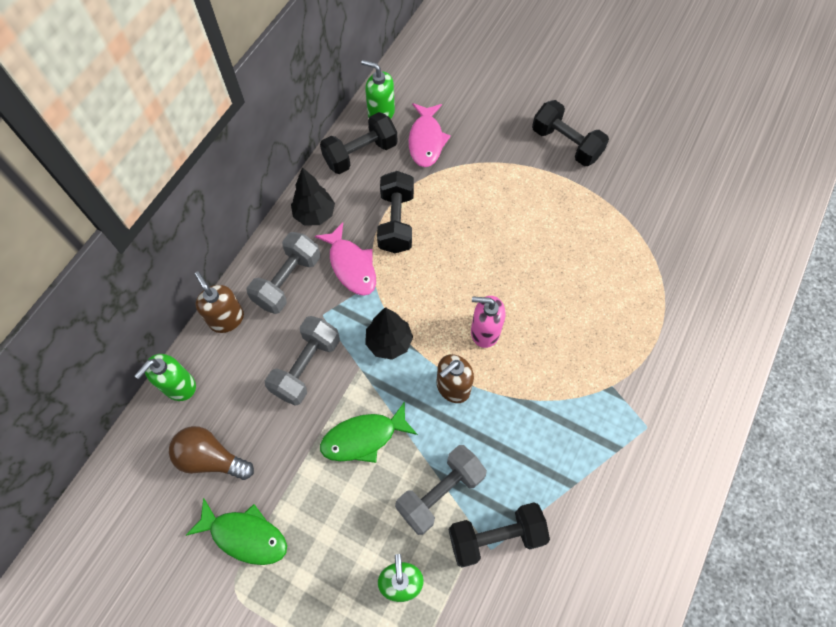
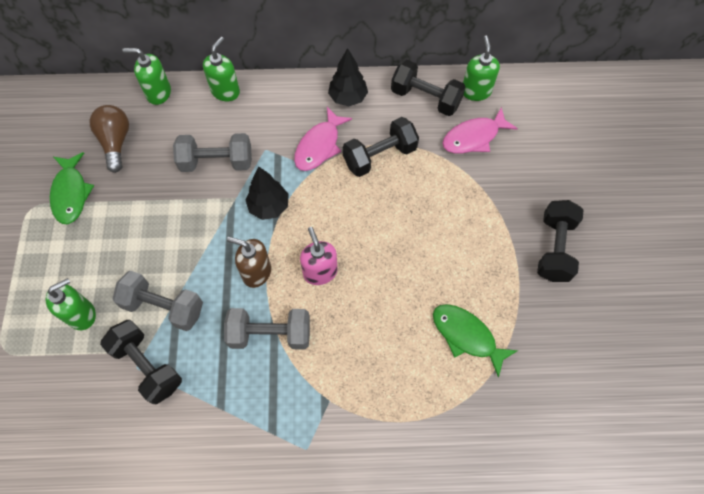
camera: 60 degrees right, 0 degrees up
(226, 319) = (225, 91): brown soap dispenser -> green soap dispenser
(288, 281) = (279, 112): grey dumbbell -> grey dumbbell (270, 334)
(363, 437) = (181, 230): green fish -> green fish (466, 336)

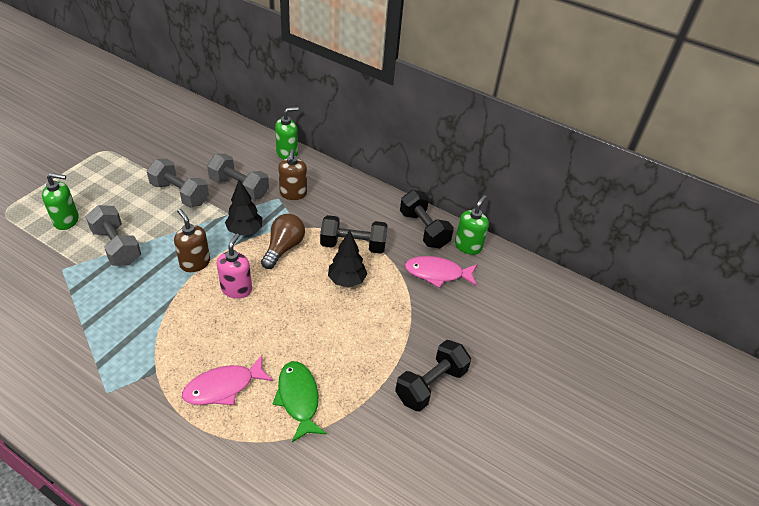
camera: 30 degrees right, 20 degrees down
(71, 193) = (135, 155): green fish -> none
(116, 142) = (190, 144): brown light bulb -> brown light bulb (283, 248)
(147, 366) = (69, 273): black dumbbell -> none
(158, 93) = (244, 133): green soap dispenser -> none
(270, 334) = (163, 305): grey dumbbell -> grey dumbbell (180, 194)
(275, 135) = (293, 194): none -> brown soap dispenser
(319, 146) = (316, 216): pink fish -> pink fish (223, 387)
(348, 98) = (366, 199): black tree -> black tree (347, 280)

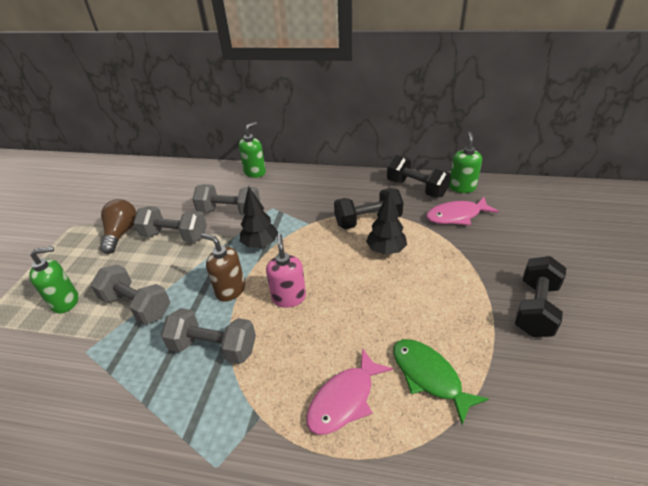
camera: 15 degrees left, 5 degrees down
(154, 306) = (213, 347): none -> grey dumbbell
(283, 248) = (307, 245): brown light bulb -> brown light bulb (121, 233)
(293, 194) = (283, 200): brown soap dispenser -> none

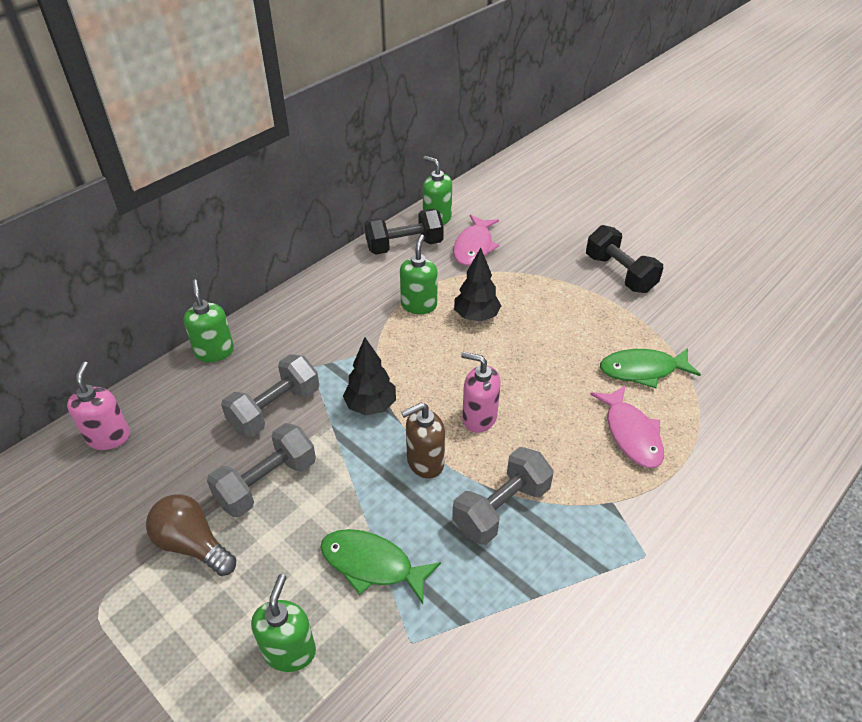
camera: 60 degrees left, 5 degrees up
(137, 305) = (372, 564): grey dumbbell -> green fish
(175, 175) = (109, 437): none -> pink soap dispenser
(368, 220) = (419, 305): black dumbbell -> green soap dispenser

